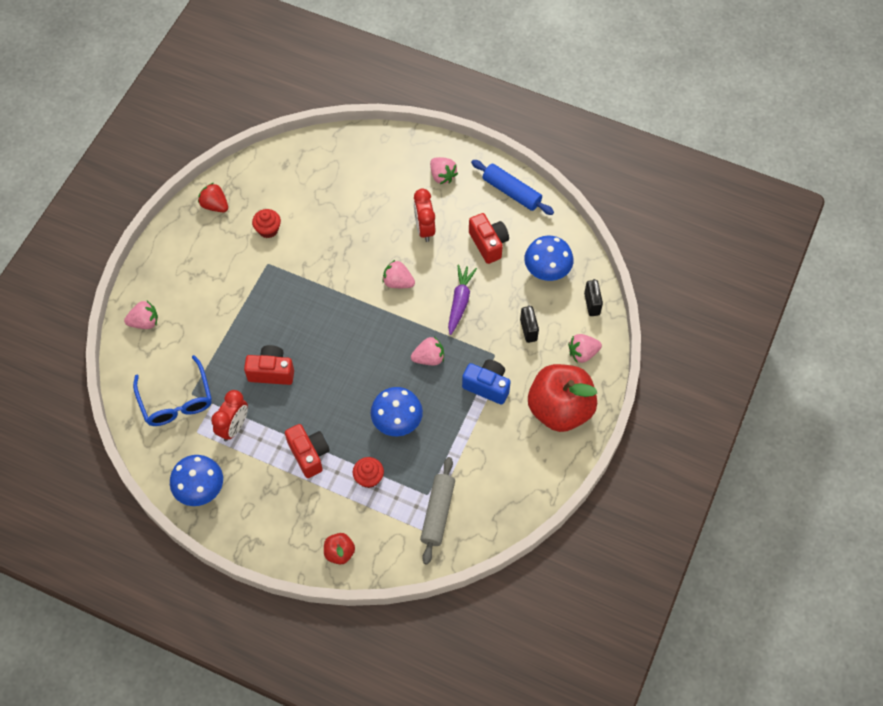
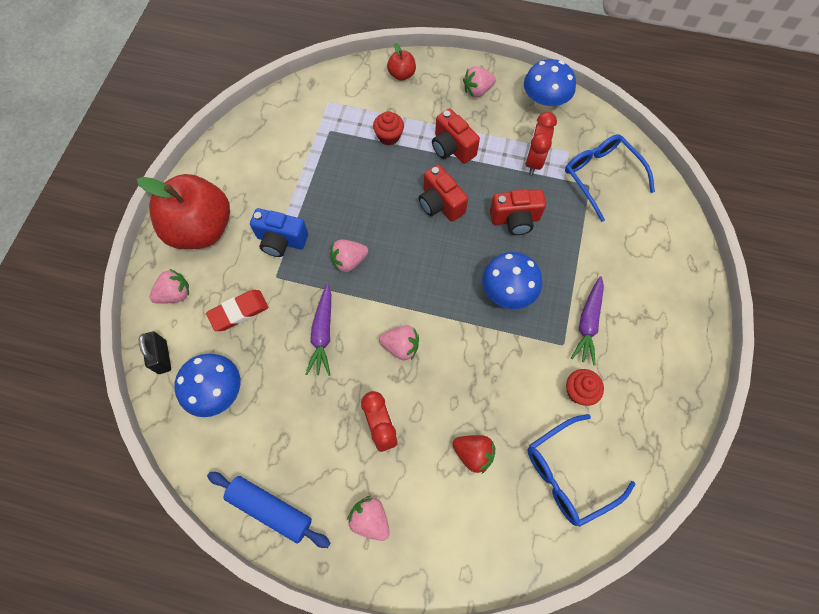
camera: 170 degrees right, 5 degrees up
(144, 322) = (672, 251): pink strawberry -> pink strawberry (477, 90)
(215, 205) = (659, 415): red strawberry -> red strawberry (473, 453)
(241, 276) = (588, 323): none -> purple carrot
(295, 181) = (569, 473): none -> blue glasses
(397, 422) = (371, 190): blue mushroom -> blue mushroom (507, 293)
(437, 513) = (318, 117): grey rolling pin -> none
(488, 244) = (295, 420): red camera -> red camera (440, 204)
(528, 330) = (239, 311): black padlock -> red eraser

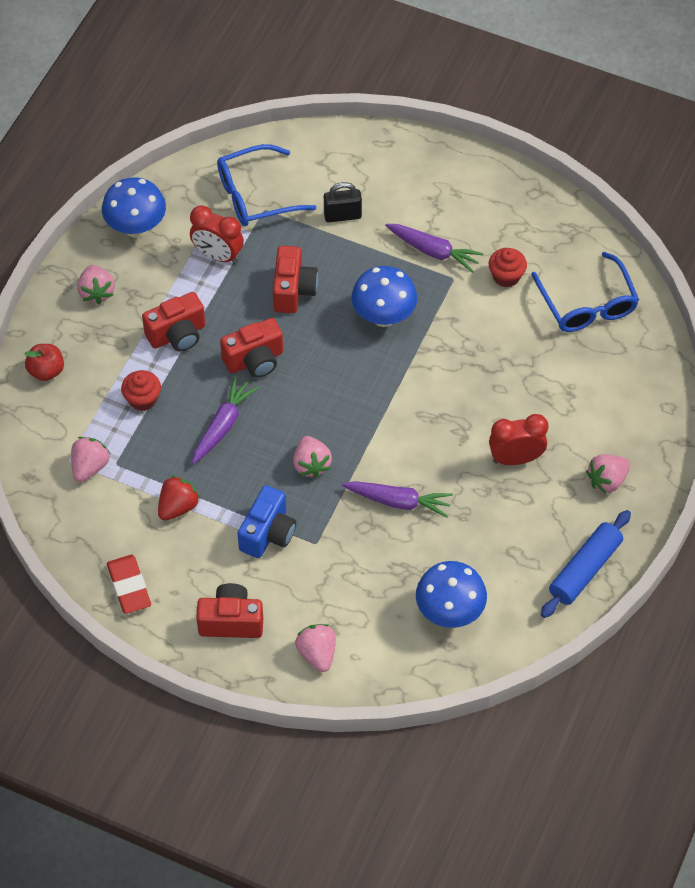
camera: 80 degrees left, 10 degrees down
(162, 357) = (397, 669): black padlock -> black padlock (342, 215)
(201, 229) = (231, 621): red apple -> red camera
(239, 311) = (354, 586): red eraser -> red eraser (129, 586)
(375, 192) = (223, 425): none -> purple carrot
(401, 346) = (428, 427): pink strawberry -> pink strawberry (90, 467)
(473, 453) = (555, 380): red strawberry -> red strawberry (178, 507)

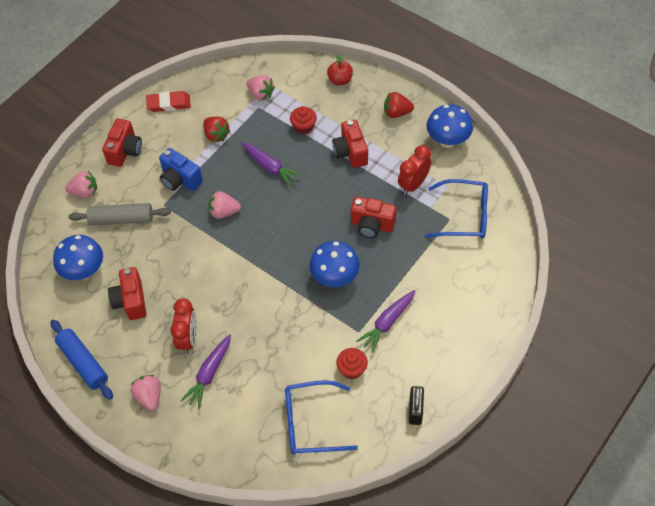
camera: 105 degrees right, 0 degrees up
(96, 292) = (396, 113): pink strawberry -> red strawberry
(255, 360) = (317, 193): red camera -> red camera (130, 301)
(256, 195) = (464, 216): blue glasses -> blue glasses turned 105 degrees clockwise
(342, 215) = (434, 268): black padlock -> black padlock (415, 411)
(353, 590) = (121, 219): none -> grey rolling pin
(398, 501) = (178, 257): purple carrot -> purple carrot (209, 374)

